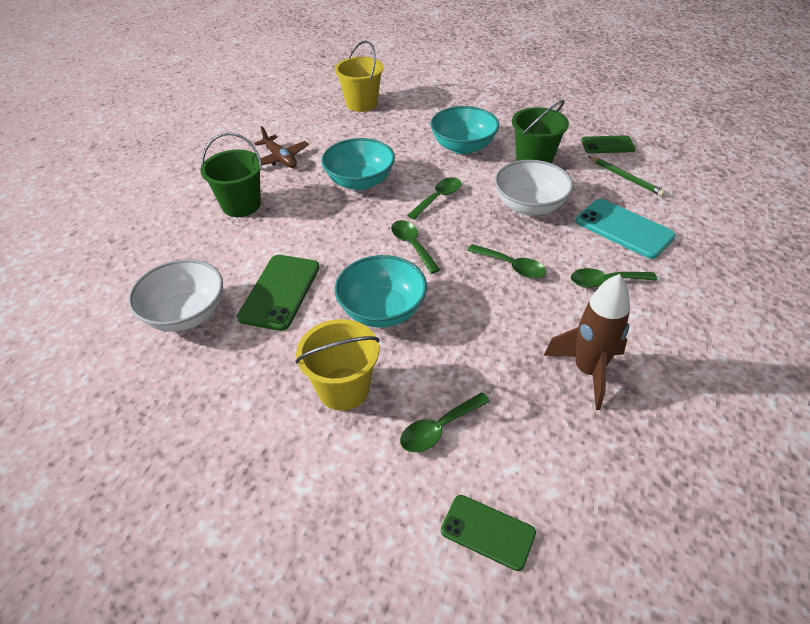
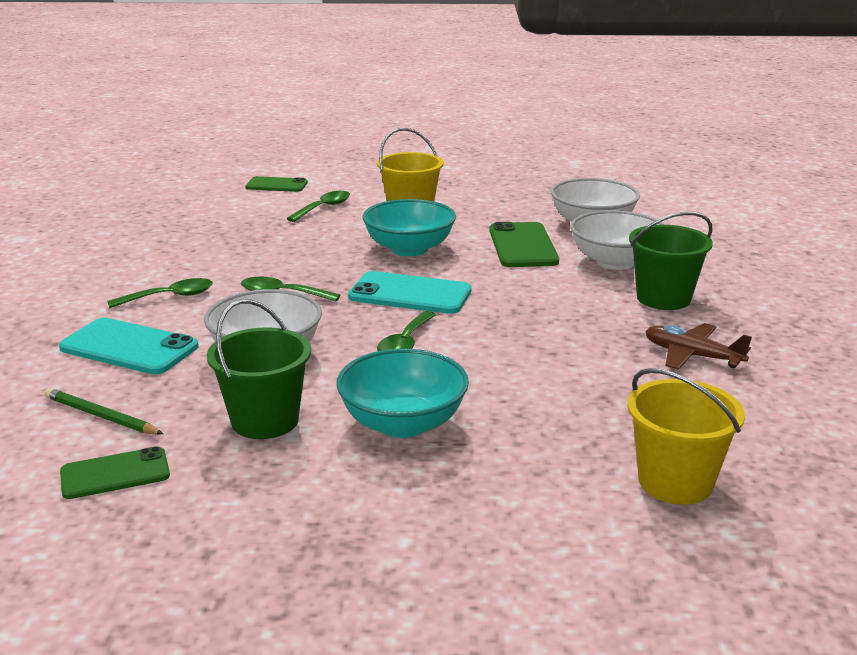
camera: 160 degrees right, 20 degrees down
(228, 251) = (615, 262): none -> white bowl
(360, 181) = (536, 345): turquoise bowl -> none
(412, 245) = (410, 294): green spoon -> turquoise phone
(587, 371) = (200, 243): brown rocket -> none

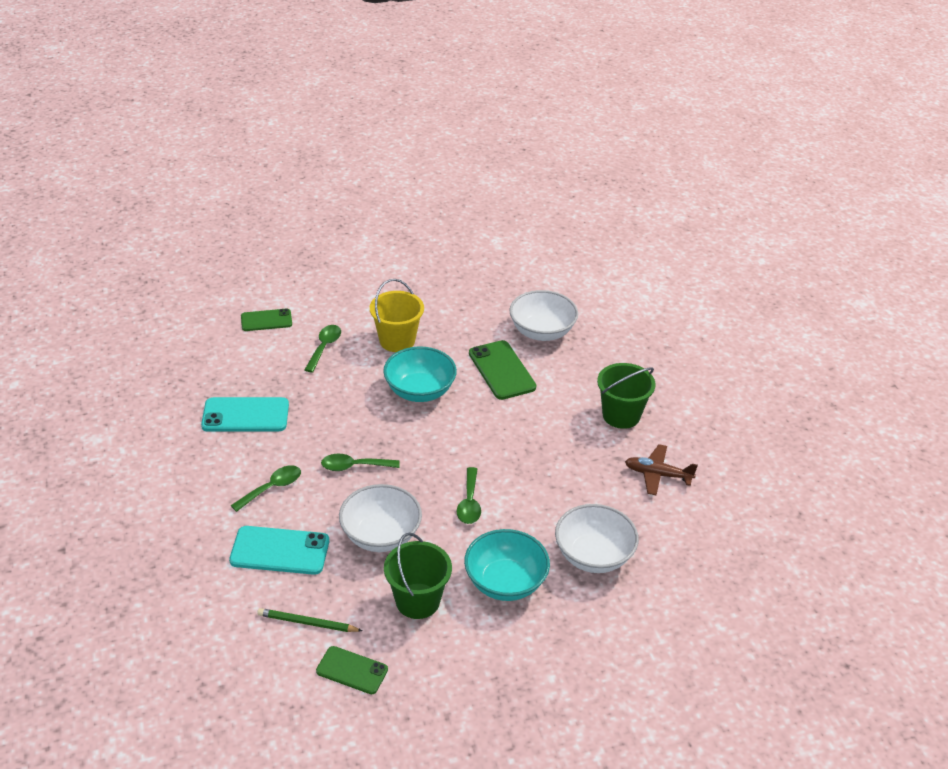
camera: 20 degrees left, 15 degrees up
(115, 474) = (352, 670): green phone -> green phone turned 60 degrees clockwise
(410, 294) = (447, 447): turquoise phone -> turquoise phone (245, 415)
(615, 262) = (575, 378): white bowl -> white bowl (593, 556)
(675, 482) = (681, 593): yellow bucket -> none

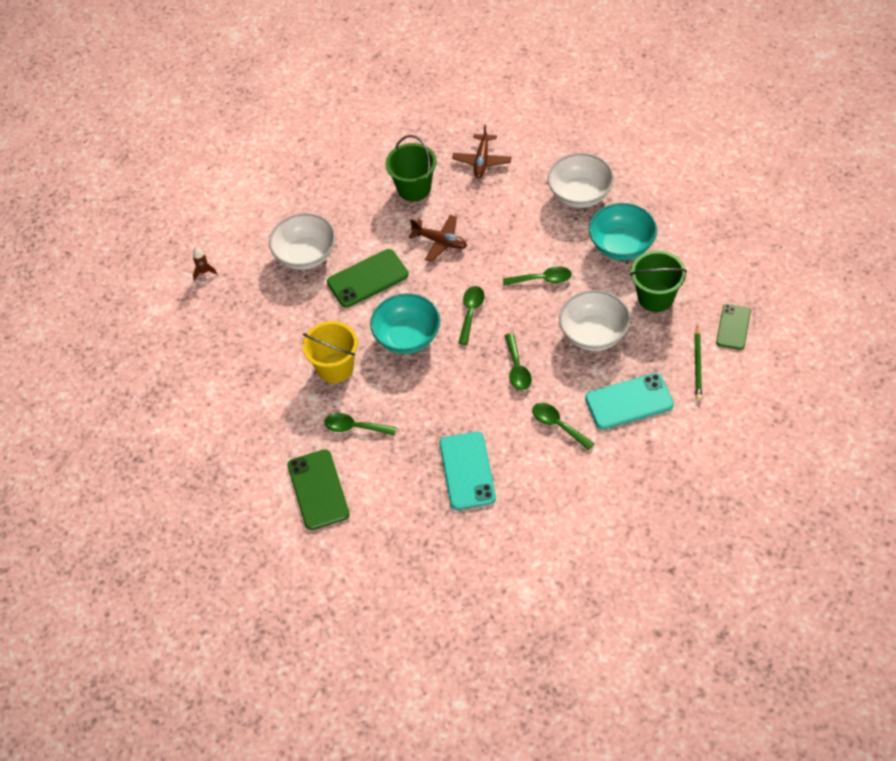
camera: 90 degrees left, 15 degrees up
(266, 320) = (318, 490): green phone -> green phone, size x1.54
(280, 551) = (629, 401): turquoise phone -> turquoise phone turned 75 degrees clockwise
(438, 440) = (471, 313): none -> green spoon
(533, 269) = (204, 272): none -> brown rocket
(541, 427) = (440, 241): none -> brown plane

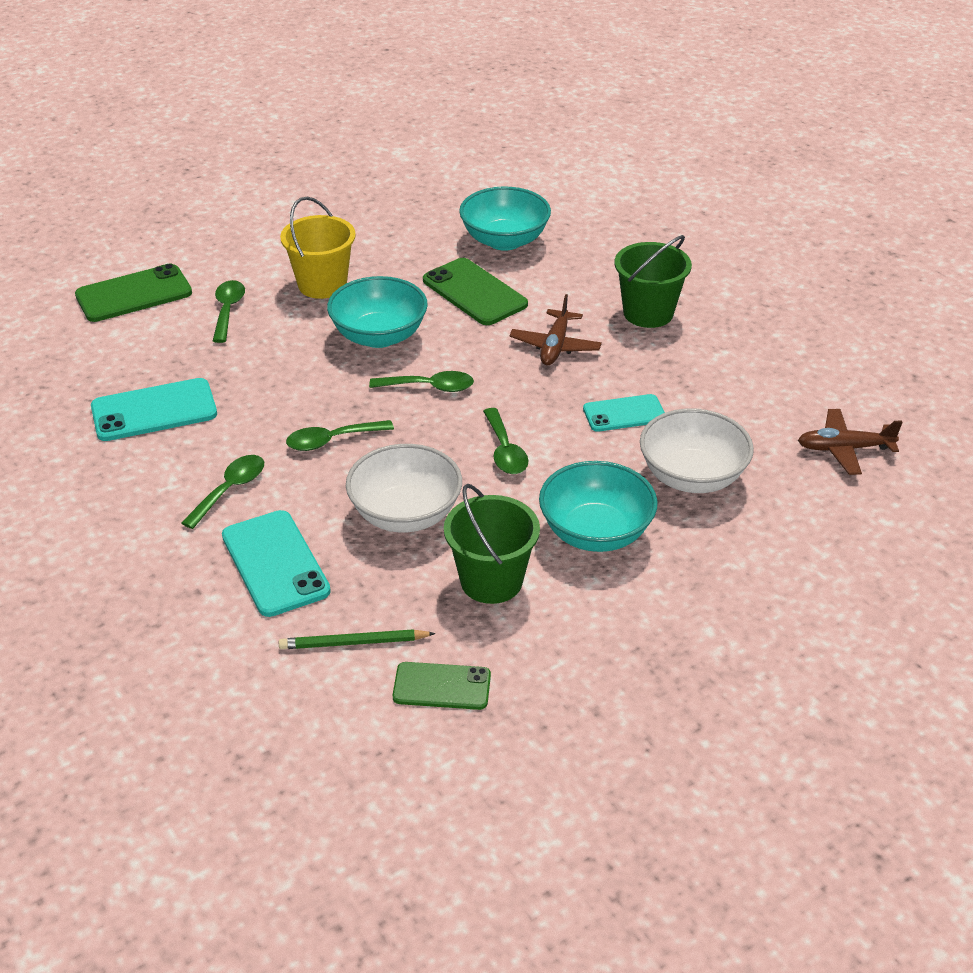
camera: 75 degrees right, 15 degrees down
(204, 272) = (461, 174): brown rocket -> none
(306, 255) = (504, 240): white bowl -> turquoise bowl
(482, 161) = (725, 369): brown plane -> brown plane (844, 449)
(516, 216) = (624, 414): none -> turquoise phone

